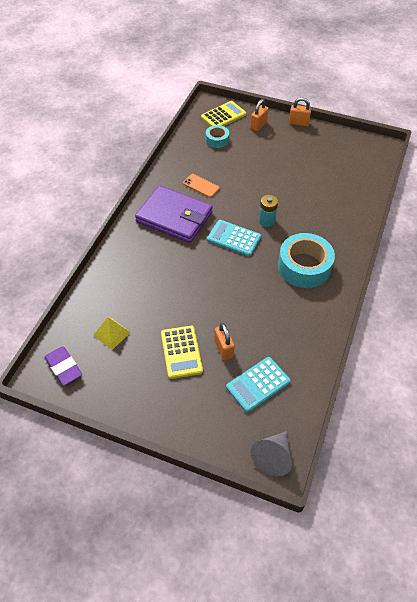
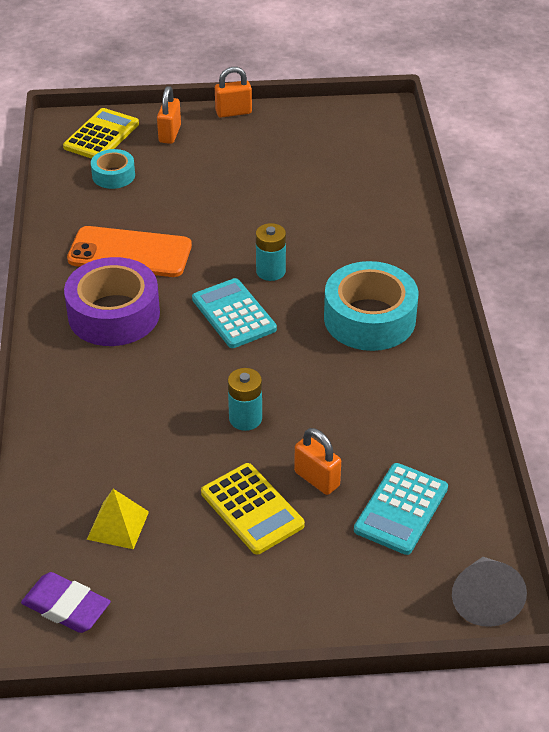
camera: 25 degrees left, 10 degrees down
(174, 217) = (114, 314): purple wallet -> purple tape
(201, 186) = (130, 253): orange phone -> orange phone, size x1.82
(206, 300) = (245, 418): none -> turquoise battery
(234, 238) = (233, 314): turquoise calculator -> turquoise calculator turned 60 degrees clockwise

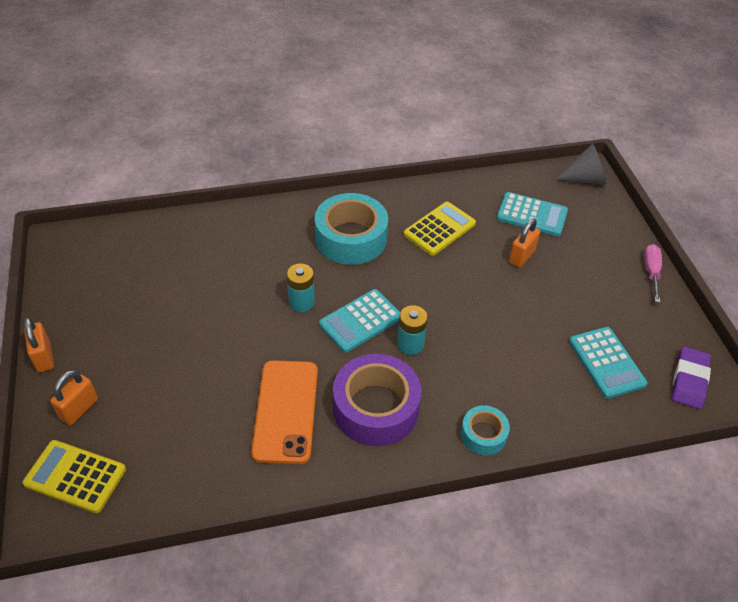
camera: 100 degrees left, 5 degrees up
(113, 175) = (155, 449): turquoise tape -> turquoise tape (483, 434)
(118, 525) = (606, 362): yellow pyramid -> turquoise calculator
(170, 134) = (79, 409): orange padlock -> orange padlock turned 60 degrees counterclockwise
(245, 418) = (477, 300): turquoise battery -> turquoise battery (410, 344)
(252, 509) = (561, 288): yellow calculator -> yellow calculator (439, 229)
(265, 626) = (651, 272): none -> pink screwdriver

